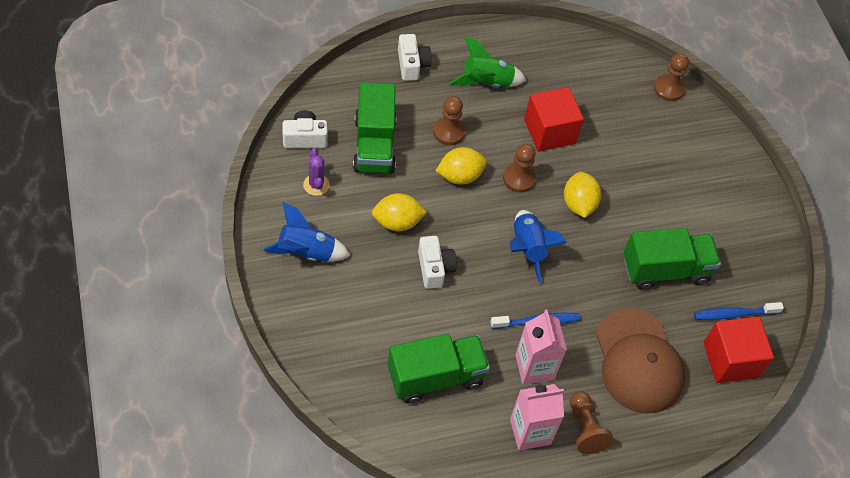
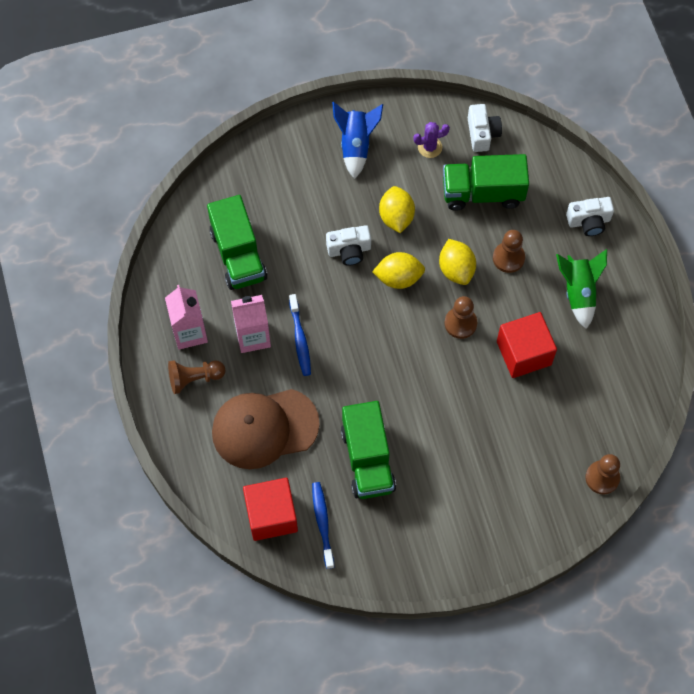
camera: 95 degrees right, 10 degrees up
(527, 249) = (379, 331): blue rocket -> none
(578, 204) = (436, 379): yellow lemon -> yellow lemon (398, 278)

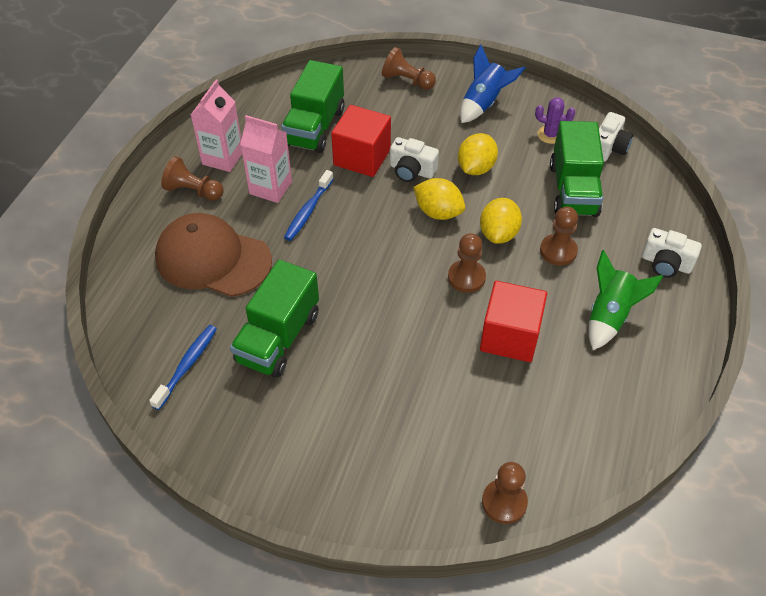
camera: 35 degrees right, 15 degrees down
(271, 515) = (150, 330): red cube -> red cube (362, 157)
(275, 158) = (407, 81): none -> brown pawn
(482, 193) = (573, 190): green truck -> green truck turned 120 degrees counterclockwise

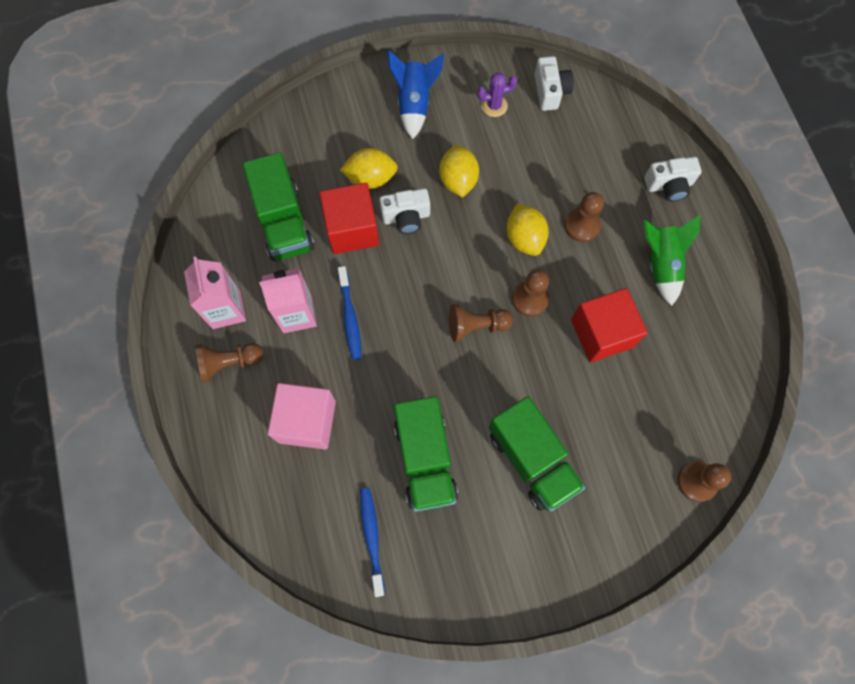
camera: 35 degrees left, 20 degrees up
(213, 259) = (307, 421): brown cap -> pink cube
(407, 81) = (327, 117): brown pawn -> brown pawn (476, 326)
(438, 212) = (460, 247): yellow lemon -> yellow lemon (371, 178)
(573, 190) = (552, 154): green truck -> green truck (531, 459)

